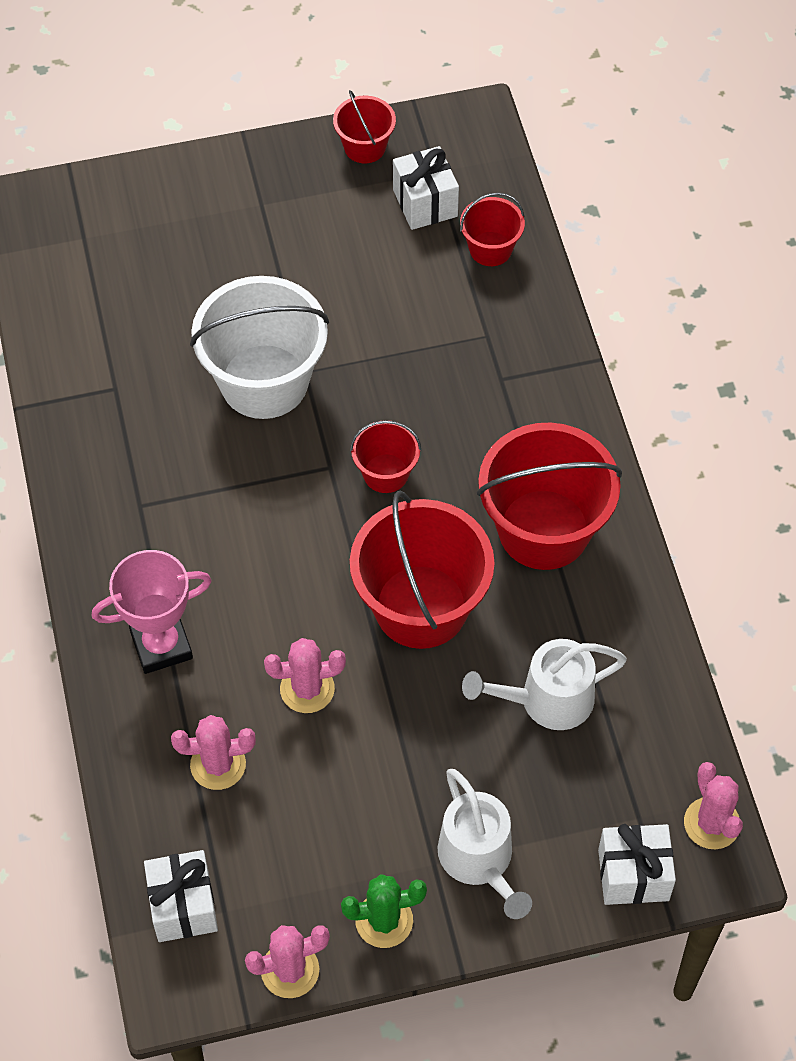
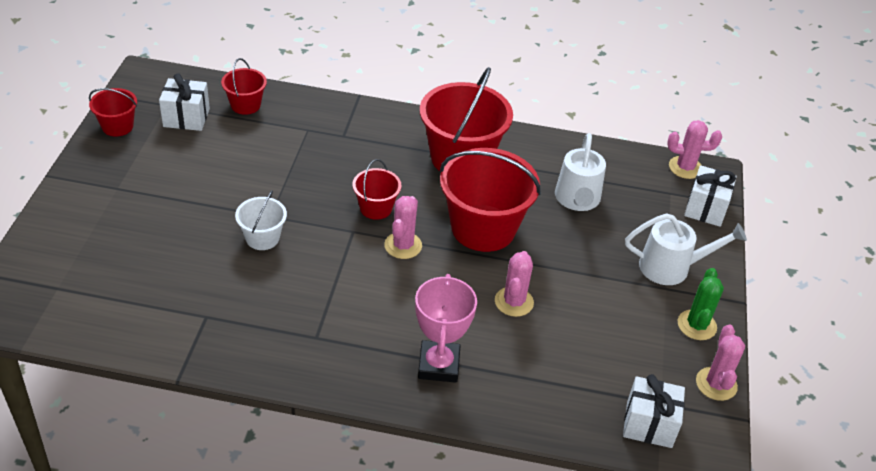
camera: 70 degrees left, 15 degrees down
(218, 764) = (548, 367): pink cactus -> pink cactus (403, 245)
(264, 381) = (262, 238): white bucket -> white bucket, size x0.50

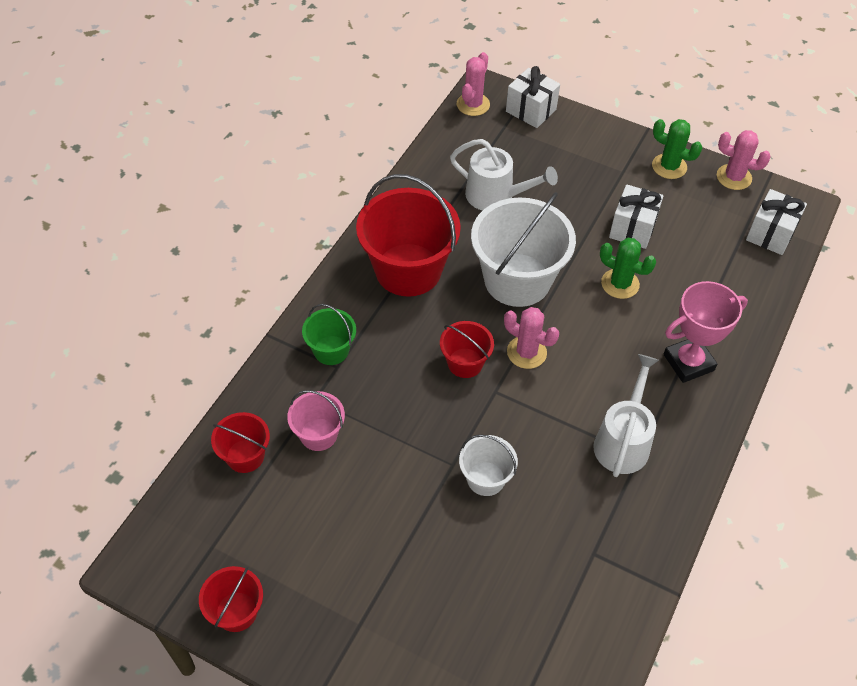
camera: 70 degrees left, 10 degrees up
(186, 118) = (247, 526): white gift -> white gift (632, 228)
(276, 137) = (318, 434): none -> pink bucket
(358, 129) = (331, 350): none -> green bucket
(438, 365) = (688, 362): pink trophy -> pink trophy turned 45 degrees counterclockwise
(483, 228) = (517, 280): red bucket -> white bucket
(514, 302) = (620, 284): pink cactus -> green cactus
(672, 267) = (598, 159): white watering can -> white watering can (623, 441)

